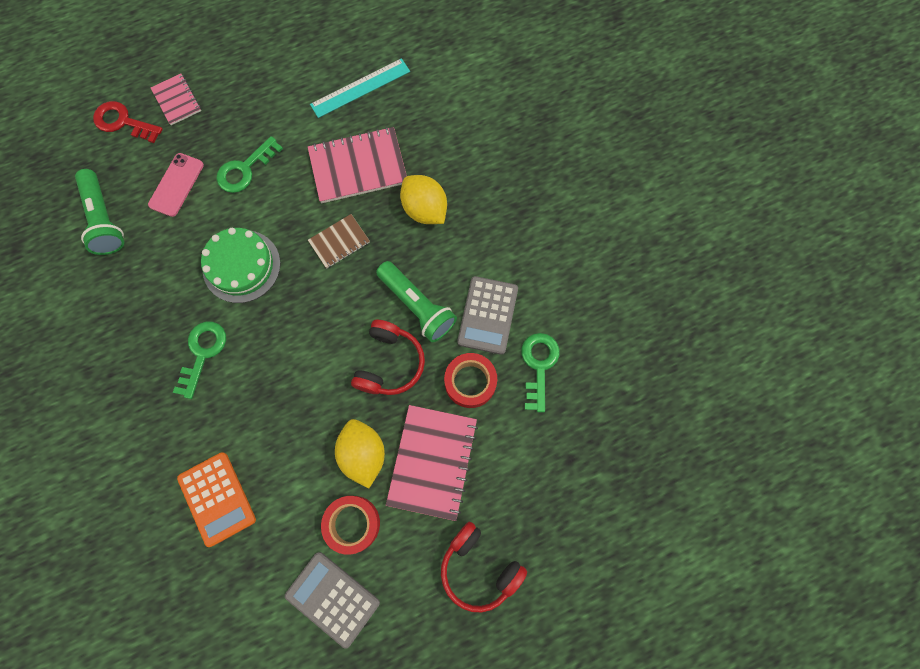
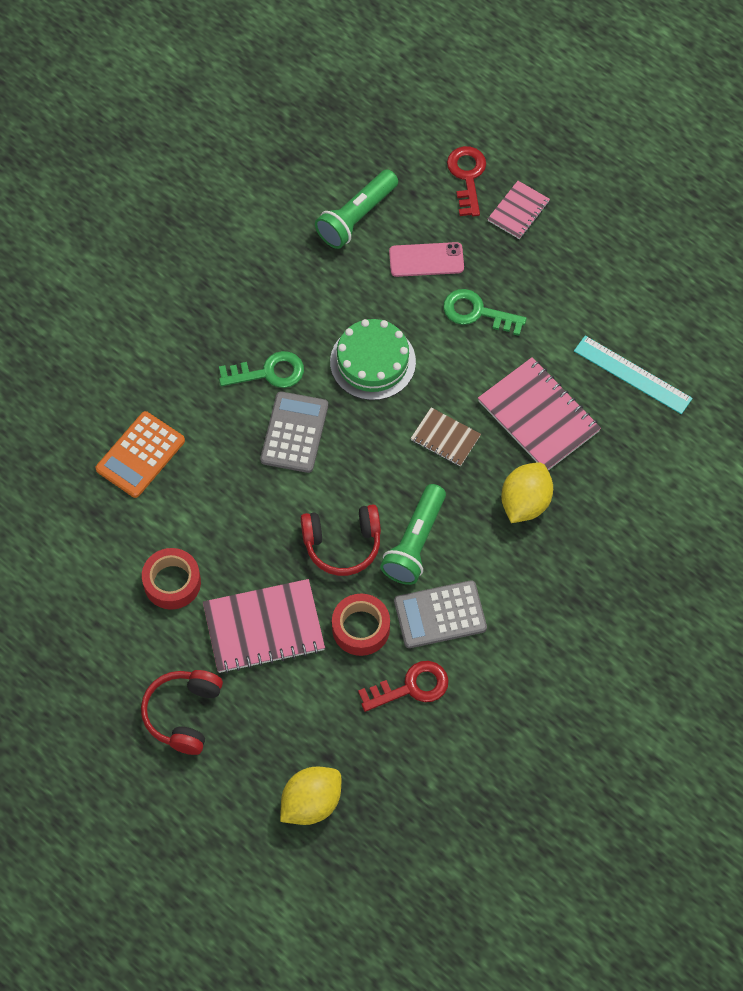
camera: 65 degrees right, 10 degrees down
(332, 598) = (98, 597): grey calculator -> grey calculator (294, 433)
(363, 454) = (241, 561): yellow lemon -> yellow lemon (311, 803)
(538, 365) = (411, 687): green key -> red key

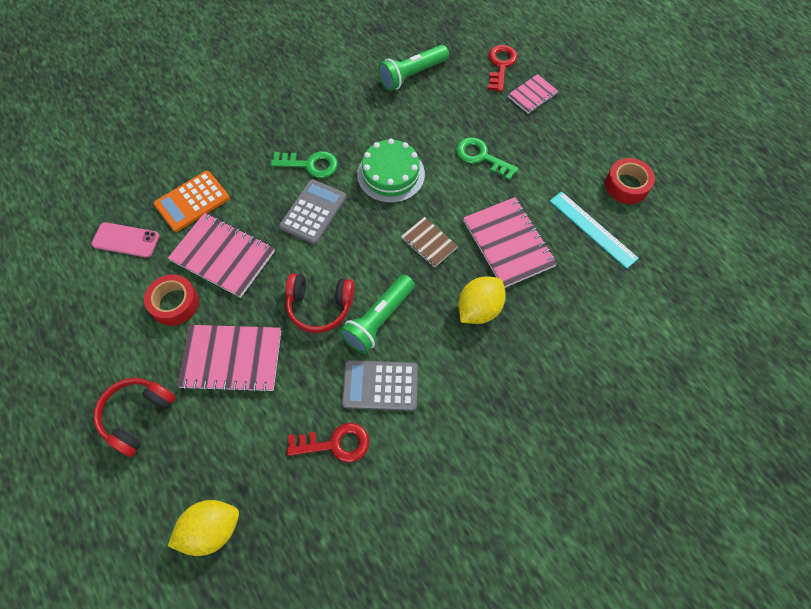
camera: 15 degrees right, 0 degrees up
(206, 513) = (223, 256): none -> pink notebook
(361, 628) = (310, 380): red tape -> red tape (626, 185)
(426, 260) = (454, 113): pink phone -> pink phone (126, 240)

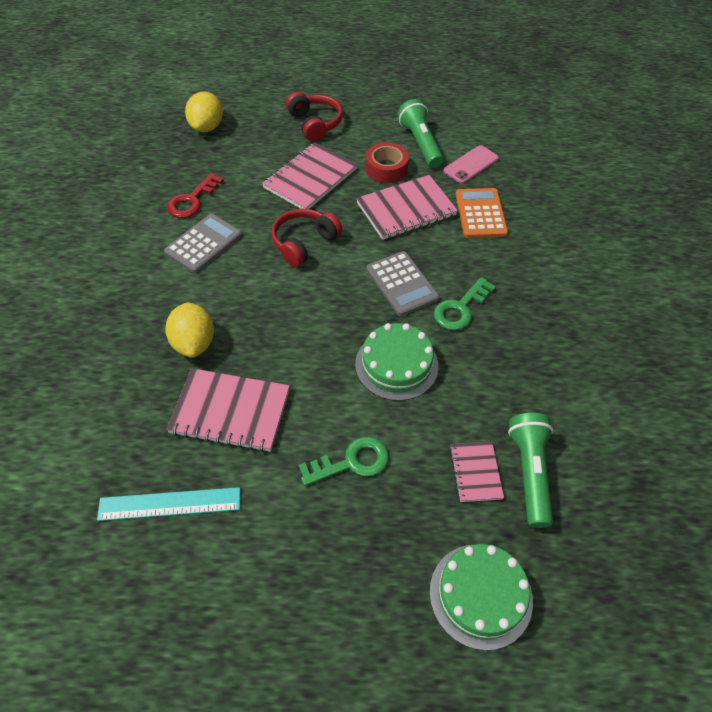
camera: 125 degrees right, 10 degrees down
(379, 319) = (255, 271): green flashlight -> green flashlight (420, 143)
(429, 243) = (292, 348): brown notebook -> none
(500, 65) = (480, 595): red key -> green cake
(532, 95) = (400, 595): pink notebook -> pink notebook (475, 472)
(626, 185) = (181, 593): red tape -> none

